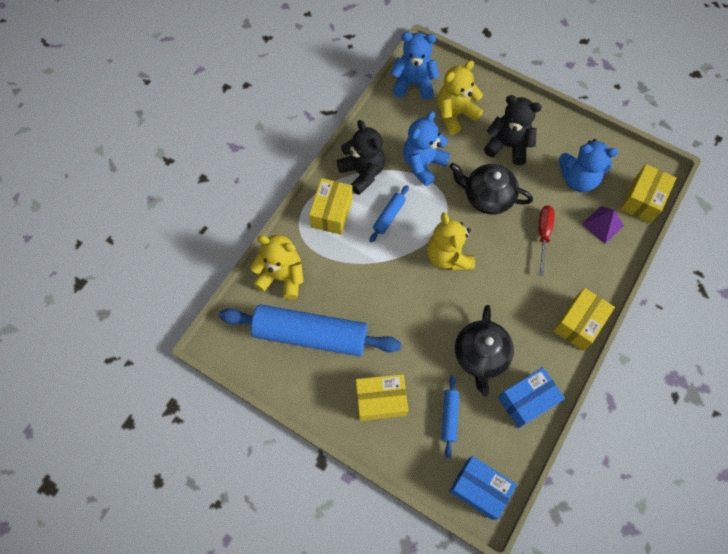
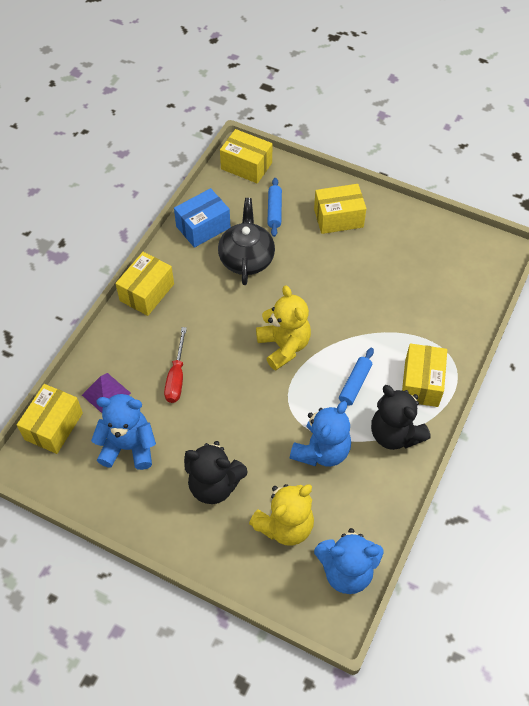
camera: 175 degrees right, 10 degrees down
(282, 277) = (459, 313): yellow teddy bear -> none
(311, 334) = (415, 264): blue rolling pin -> none
(479, 489) = (246, 166): blue box -> yellow box
(487, 197) = (241, 416): black teapot -> none

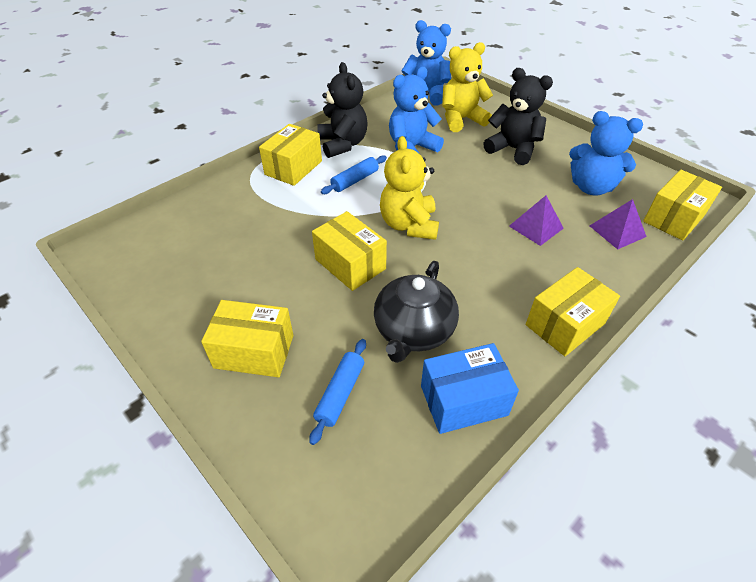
camera: 160 degrees left, 10 degrees down
(176, 377) = (536, 227): red screwdriver -> purple pyramid
(246, 166) = (346, 508): yellow box -> yellow box (350, 264)

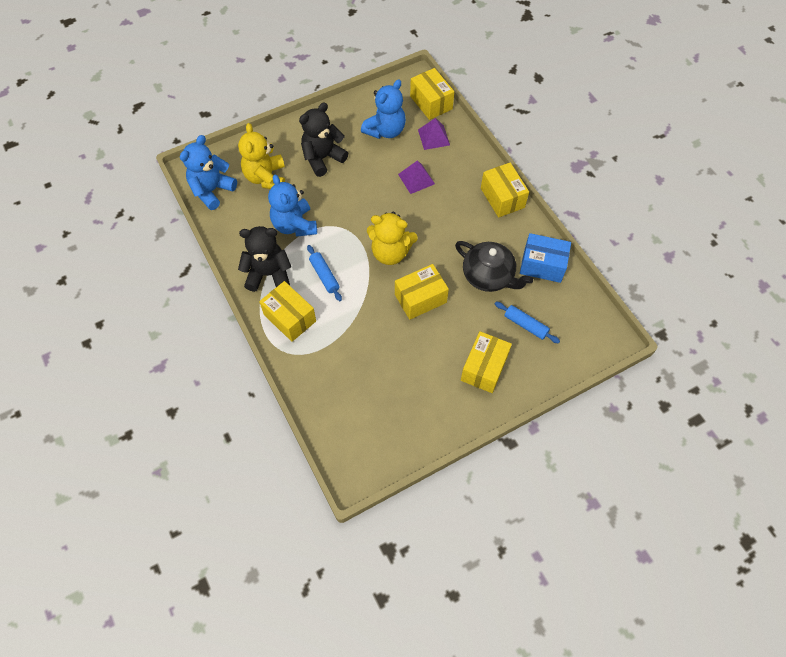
camera: 75 degrees left, 15 degrees up
(463, 400) = (542, 265): blue box -> blue box turned 75 degrees counterclockwise

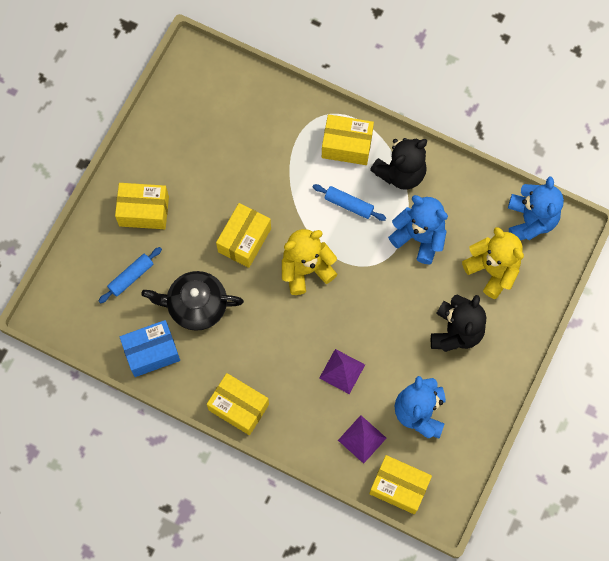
camera: 145 degrees right, 10 degrees up
(484, 368) = (144, 211): yellow box -> yellow box turned 75 degrees counterclockwise
(525, 325) = (131, 277): blue rolling pin -> blue rolling pin turned 45 degrees counterclockwise

